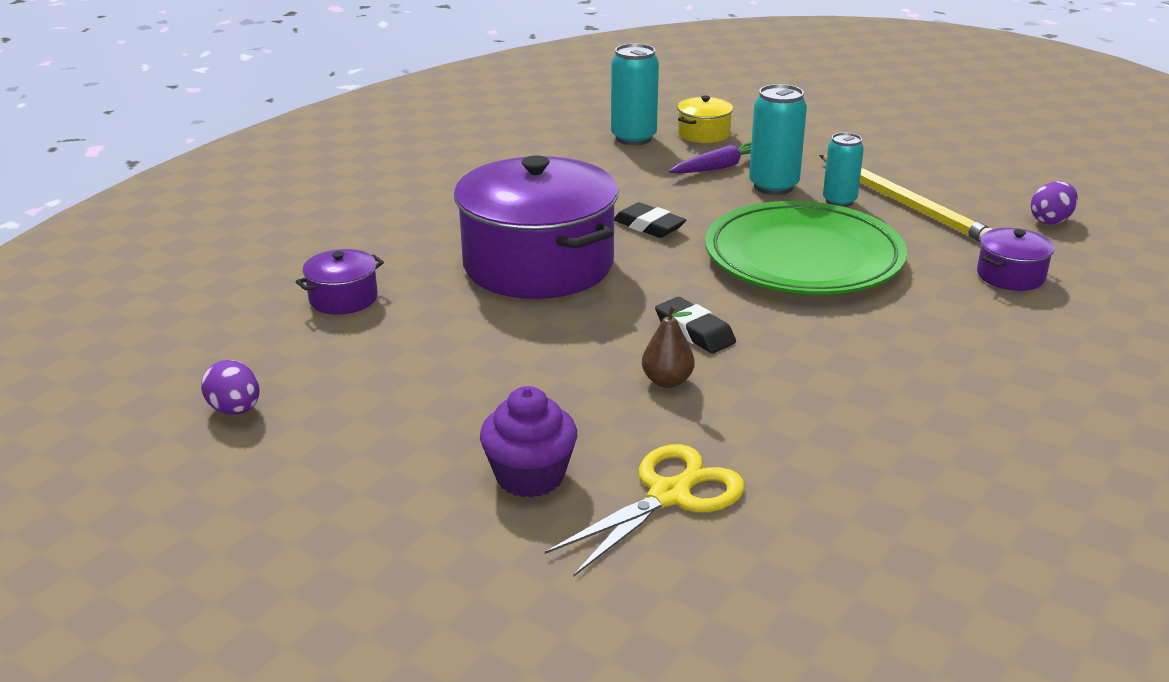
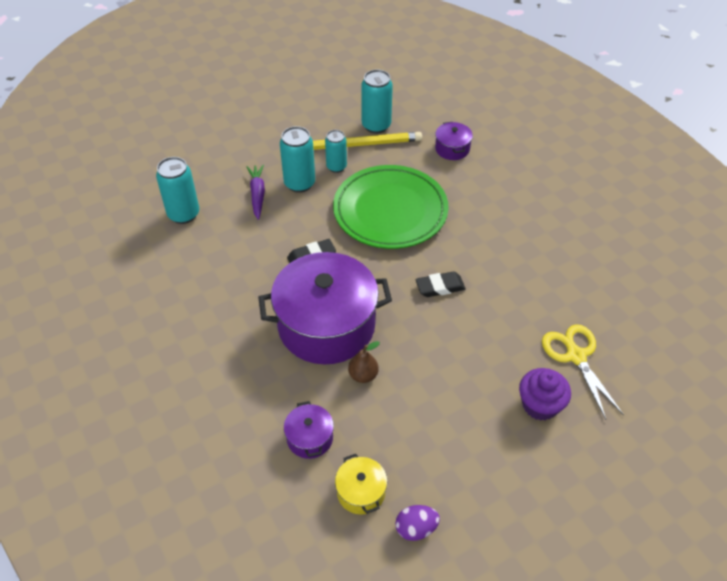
camera: 65 degrees left, 20 degrees up
(667, 381) = (481, 318): brown pear -> brown pear (363, 375)
(703, 134) = (204, 180): yellow pot -> yellow pot (361, 492)
(967, 207) = (376, 126): none -> turquoise can
(1050, 220) = (408, 106): purple egg -> none

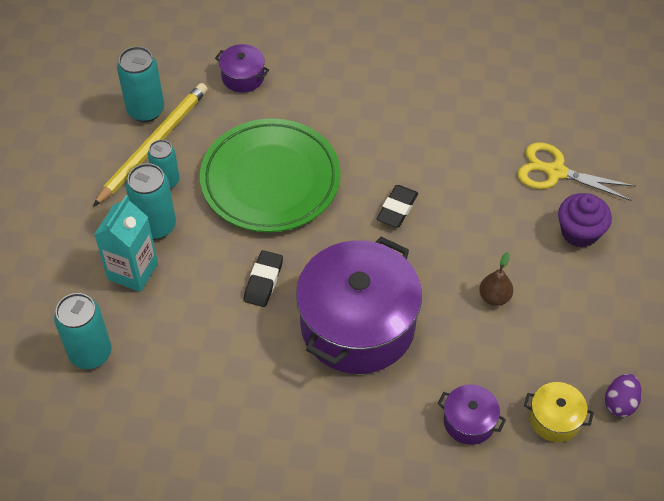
camera: 50 degrees left, 5 degrees up
(257, 195) = (133, 271): purple carrot -> turquoise carton
(363, 375) = (439, 335): brown pear -> brown pear (494, 297)

